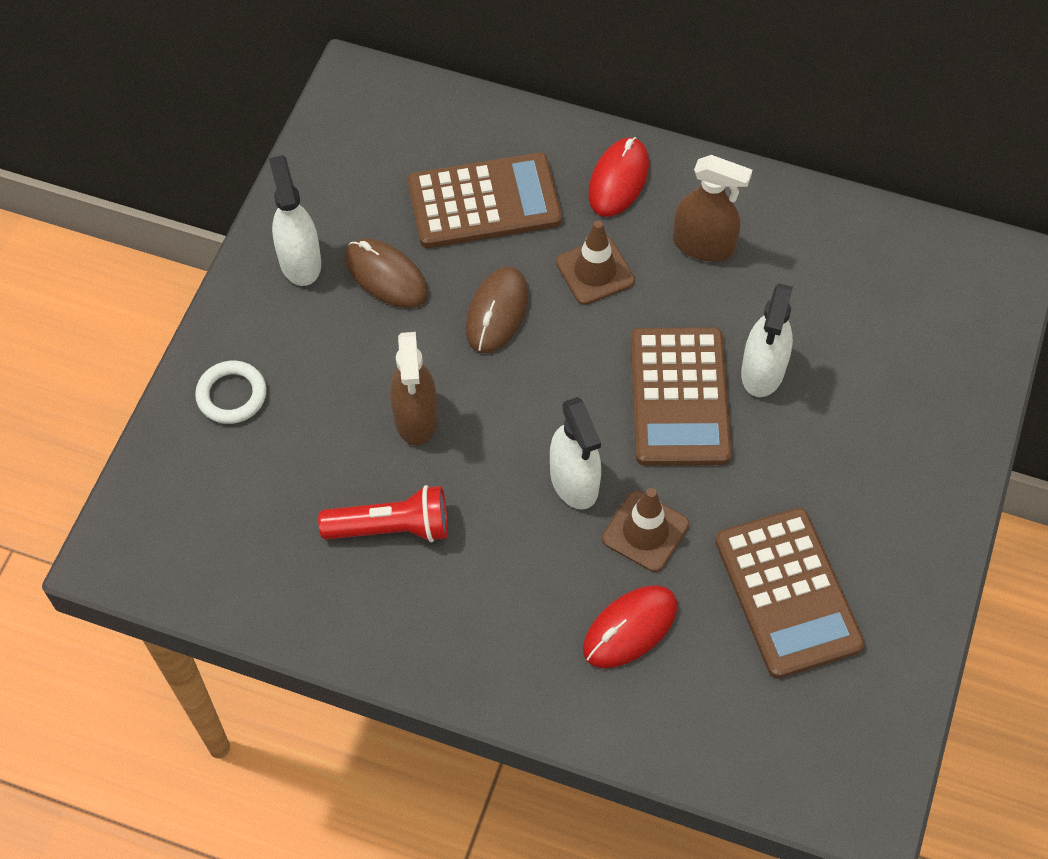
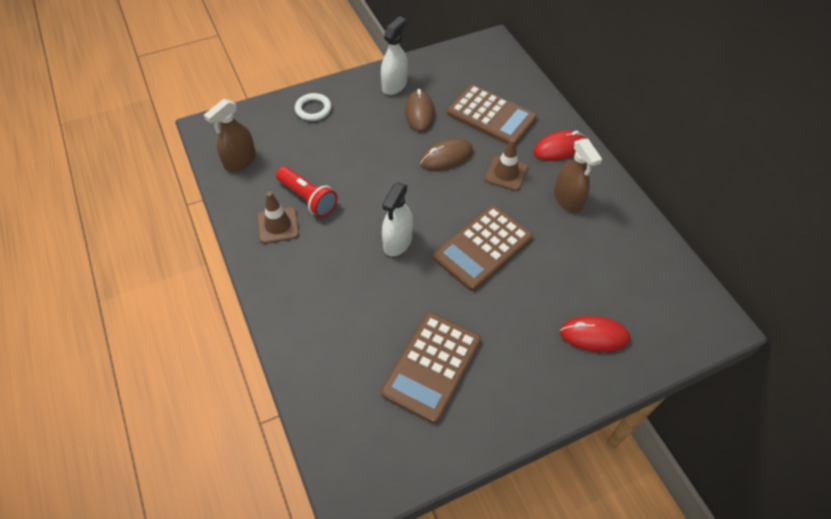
camera: 45 degrees right, 5 degrees down
(416, 418) = (367, 168): brown spray bottle -> brown spray bottle (240, 161)
(630, 628) = (347, 317): red mouse -> red mouse (594, 335)
(645, 531) = (402, 286): brown traffic cone -> brown traffic cone (278, 225)
(762, 371) = (534, 268): white spray bottle -> none

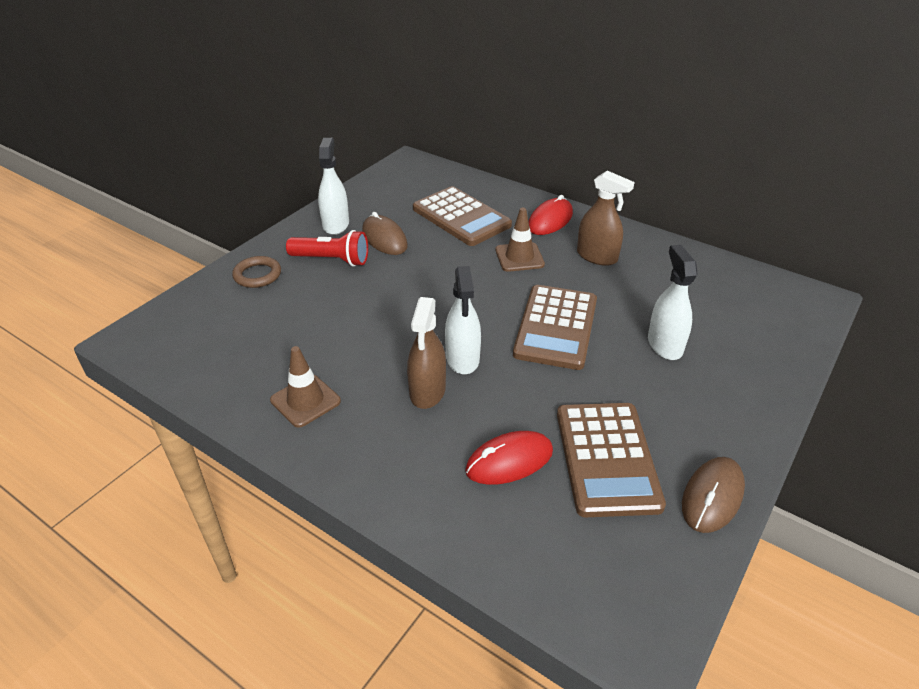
camera: 30 degrees left, 15 degrees down
(240, 161) = (201, 356): brown spray bottle -> brown spray bottle (427, 391)
(308, 198) = (321, 359): red flashlight -> red flashlight (332, 260)
(313, 109) = (257, 275): white ring -> brown ring
(446, 157) = (447, 265): brown mouse -> brown mouse (712, 497)
(491, 116) = (461, 217): brown calculator -> brown calculator turned 45 degrees clockwise
(551, 302) = (664, 345): none -> white spray bottle
(594, 335) = (730, 355): red mouse -> red mouse (509, 461)

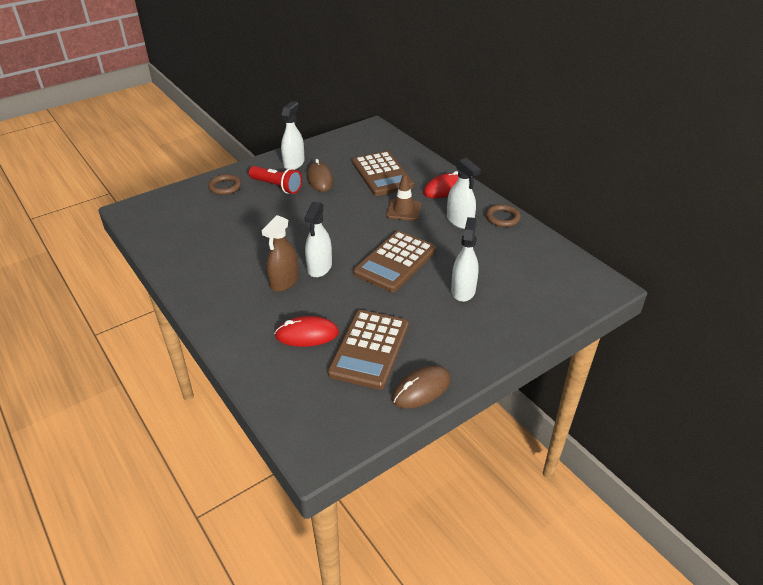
camera: 20 degrees right, 0 degrees up
(305, 401) = (208, 269): brown traffic cone -> none
(597, 256) = (460, 221): brown spray bottle -> white spray bottle
(643, 242) = (502, 218): none -> brown ring

